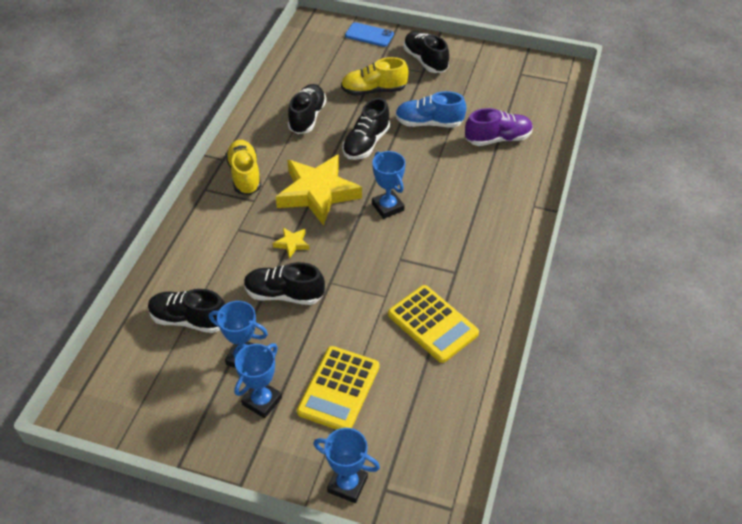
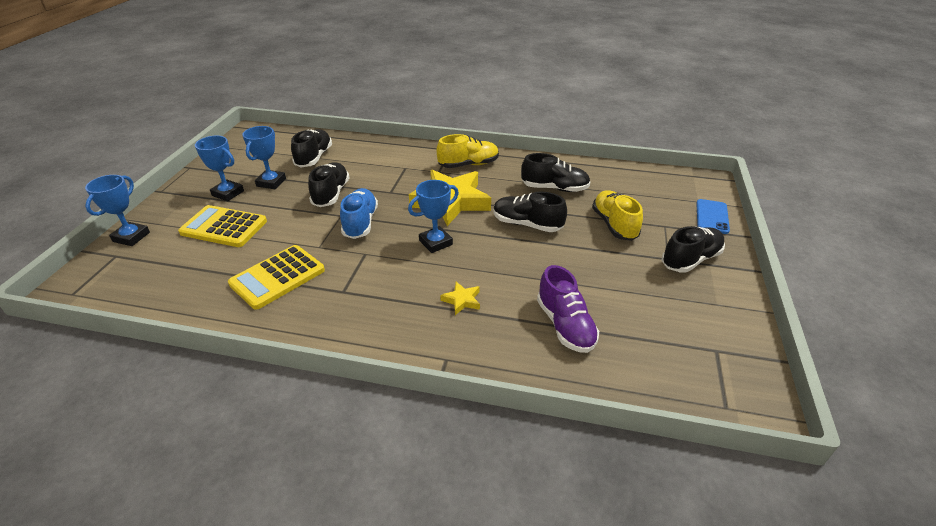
camera: 85 degrees right, 10 degrees down
(292, 244) = (387, 193): yellow star -> yellow star (462, 300)
(429, 123) = (574, 266): blue shoe -> blue shoe (360, 223)

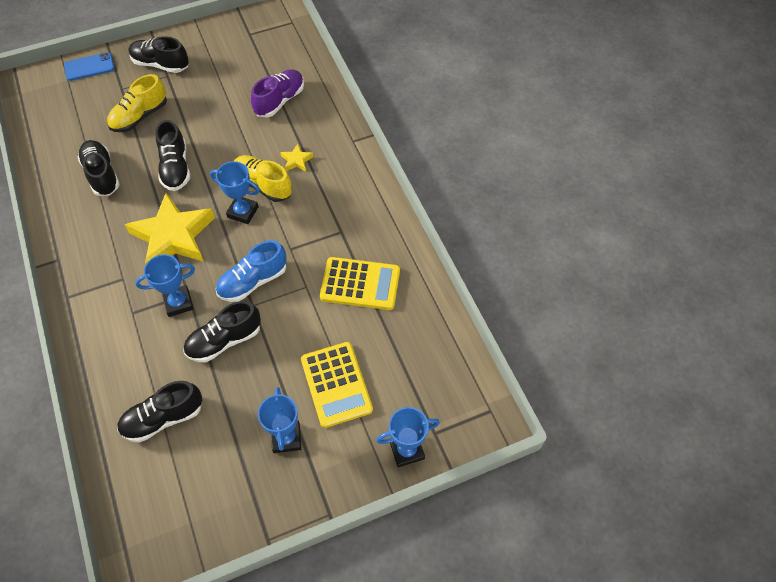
camera: 125 degrees left, 20 degrees up
(271, 182) = (240, 415): blue trophy -> blue trophy (178, 303)
(468, 164) = (93, 261): yellow shoe -> yellow shoe (263, 185)

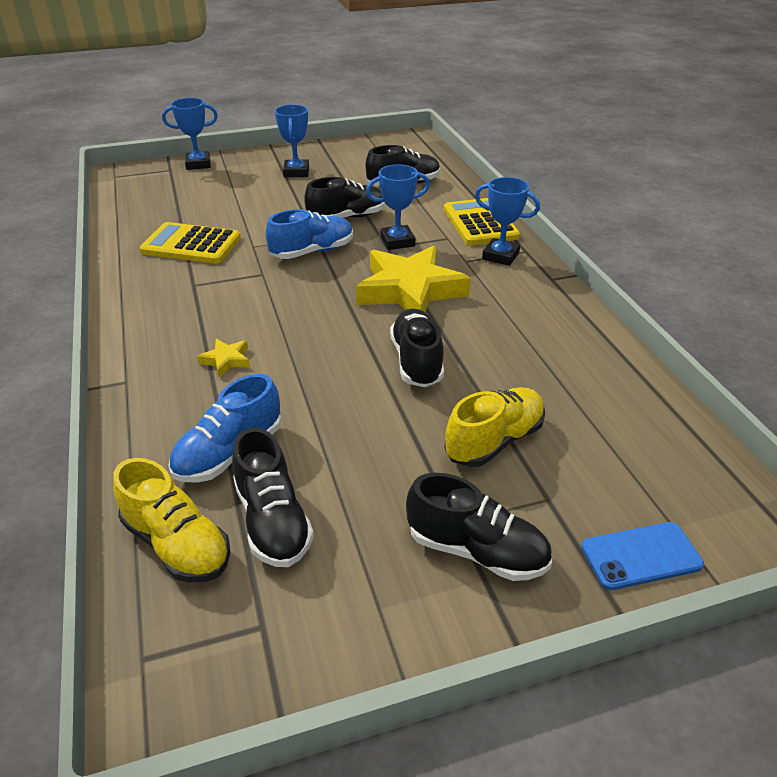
camera: 175 degrees left, 20 degrees down
(102, 175) = (530, 359): black shoe -> black shoe (272, 521)
(243, 212) = (317, 308): blue trophy -> blue trophy (500, 256)
(263, 185) = (285, 334): yellow shoe -> yellow shoe (177, 544)
(279, 101) = (229, 453): purple shoe -> blue shoe
(336, 384) = (243, 192): yellow calculator -> yellow calculator (480, 223)

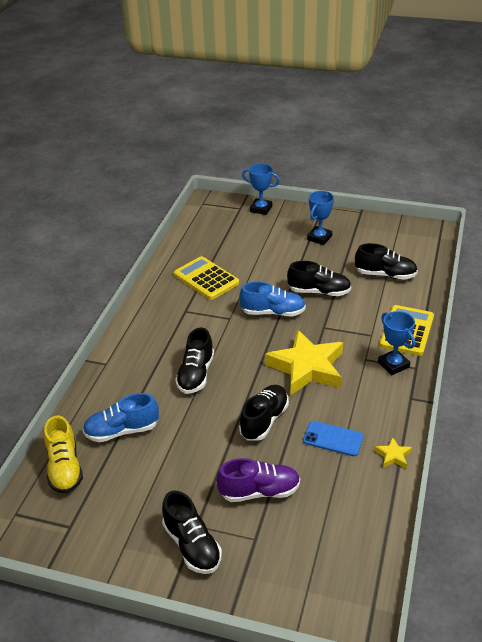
camera: 35 degrees right, 0 degrees up
(226, 360) = (163, 372): yellow star -> yellow star (393, 456)
(272, 521) = (113, 478): black shoe -> black shoe (196, 374)
(397, 241) = (334, 325): blue trophy -> none
(494, 441) = (259, 491): yellow shoe -> purple shoe
(641, 556) = (271, 595): blue phone -> blue phone (333, 439)

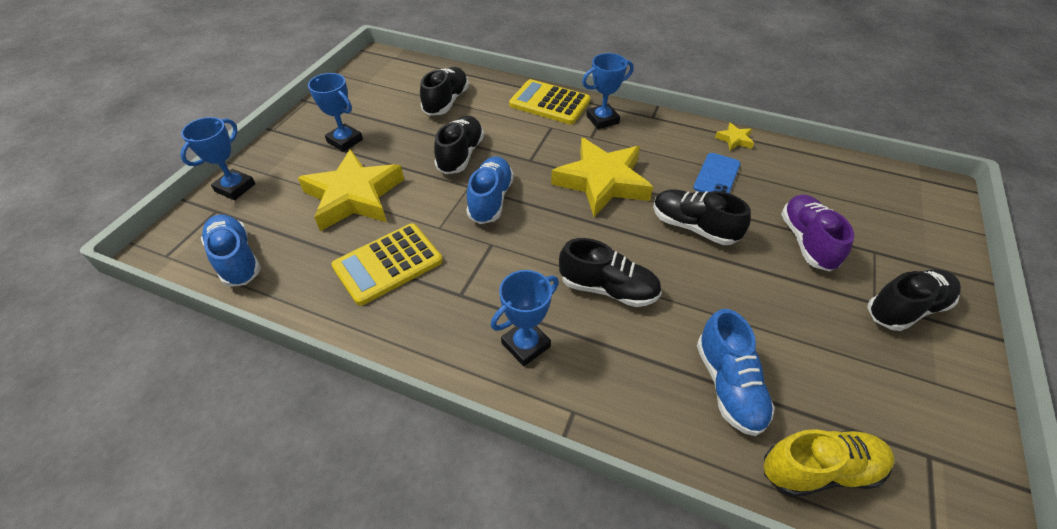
camera: 85 degrees left, 10 degrees up
(149, 341) = (526, 345): none -> blue trophy
(202, 226) = (236, 259): none -> blue shoe
(263, 254) = (354, 196): none -> yellow star

